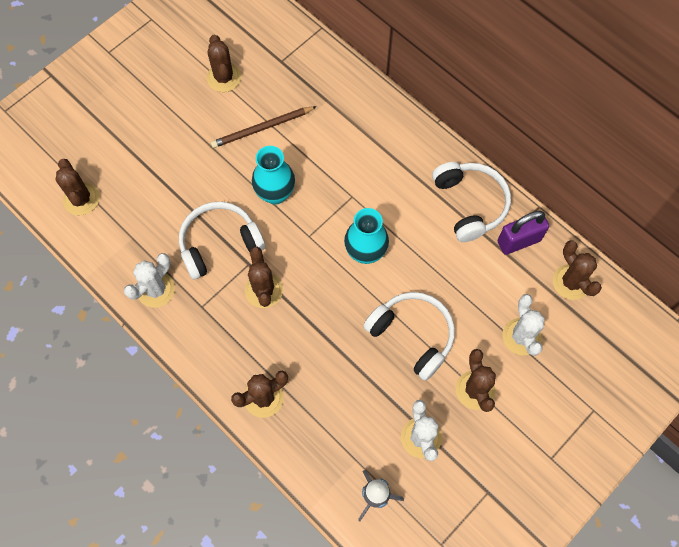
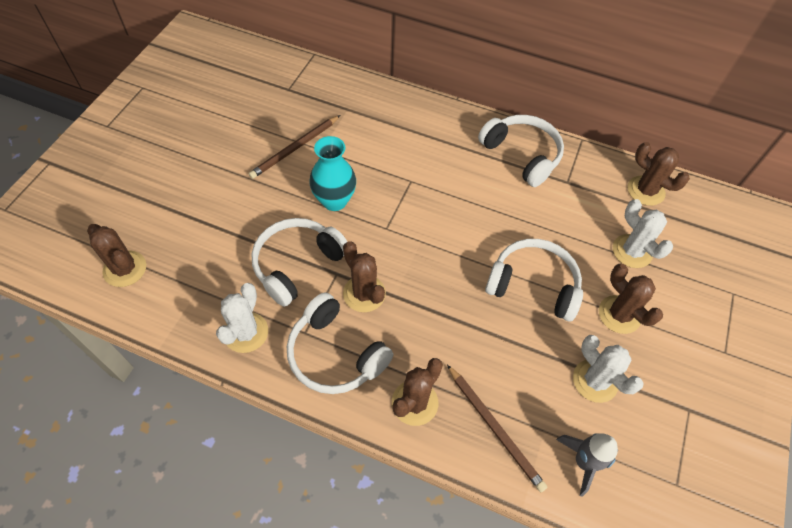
camera: 25 degrees left, 10 degrees down
(218, 334) = (335, 354): none -> white headphones
(224, 78) = (237, 117): brown cactus -> none
(317, 443) = (495, 428): none -> brown pencil
(365, 252) = (448, 225): turquoise vase -> none
(518, 241) = (581, 172): purple padlock -> none

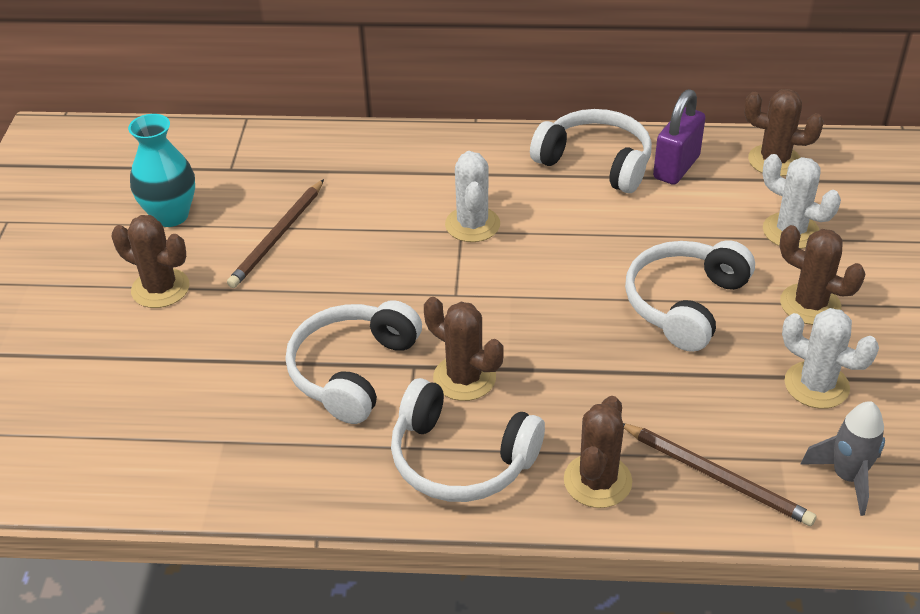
camera: 15 degrees left, 15 degrees down
(125, 269) = (99, 449): brown cactus -> brown cactus (160, 288)
(246, 332) = (321, 472): white cactus -> white cactus (472, 225)
(334, 201) = (367, 283): turquoise vase -> turquoise vase (171, 215)
(533, 285) = (685, 304): white headphones -> white headphones turned 60 degrees counterclockwise
(575, 175) = (676, 167): none -> purple padlock

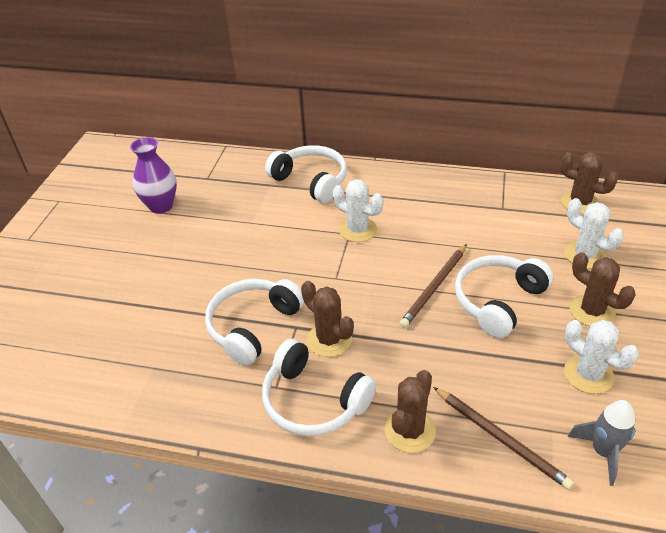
camera: 10 degrees right, 0 degrees up
(160, 288) = (141, 254): brown cactus -> none
(171, 215) = (161, 206): turquoise vase -> purple vase
(277, 236) = (226, 226): brown pencil -> brown pencil (434, 287)
(472, 225) = (358, 230): white cactus -> white cactus turned 60 degrees counterclockwise
(595, 163) = (451, 194): white headphones -> white headphones (311, 181)
(676, 167) = (508, 202): purple padlock -> none

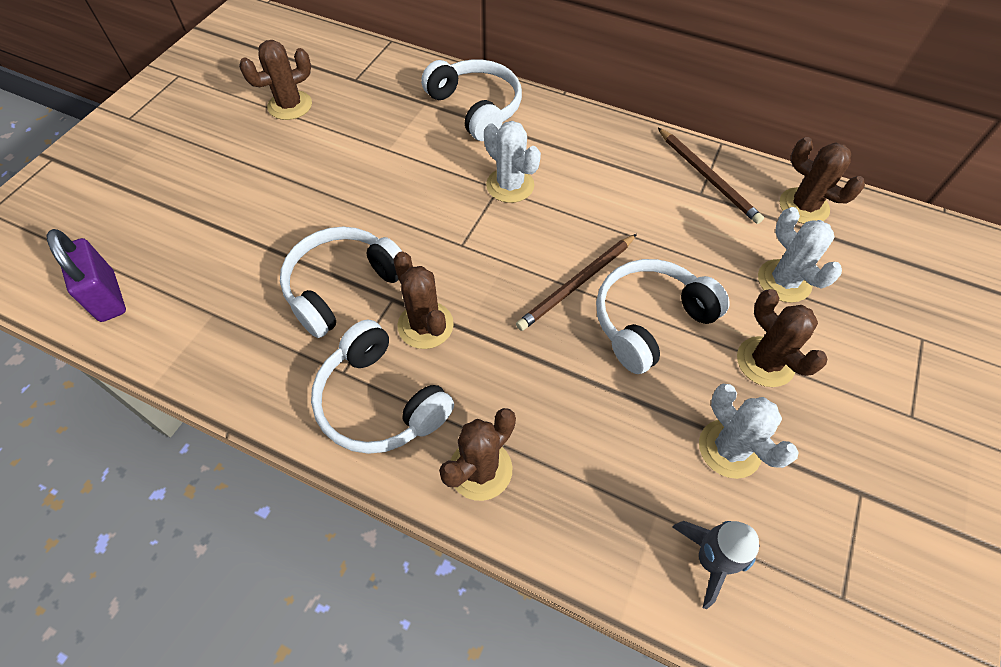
camera: 10 degrees right, 15 degrees up
(59, 373) = (107, 297): none -> purple padlock
(161, 206) = (290, 105): purple vase -> brown cactus
(501, 438) = (587, 508): brown pencil -> brown pencil (707, 177)

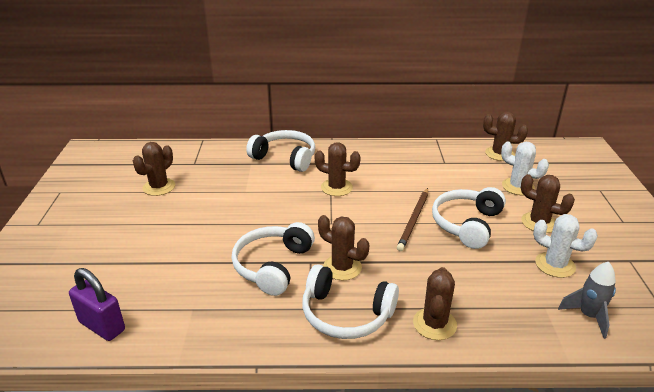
camera: 25 degrees left, 25 degrees down
(510, 185) = (336, 187): white cactus -> brown cactus
(707, 177) = (442, 155): brown pencil -> none

